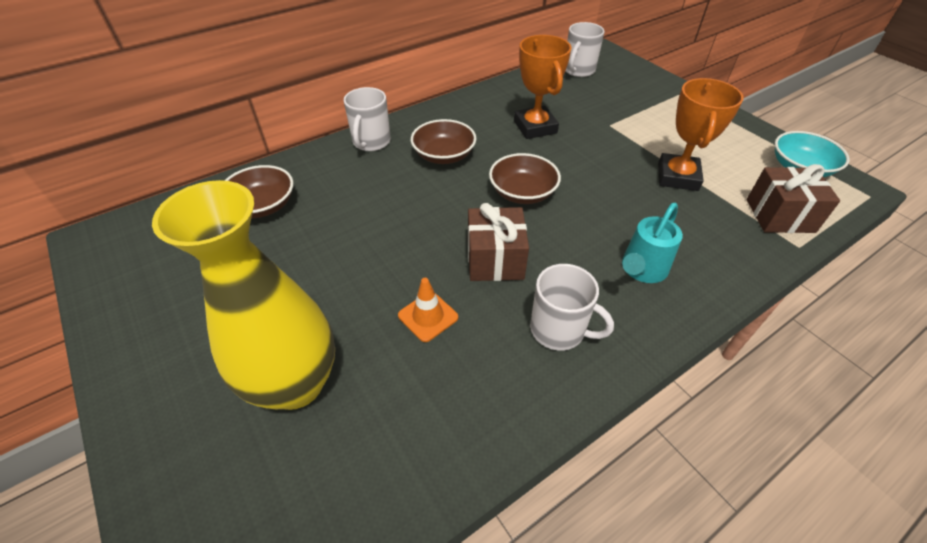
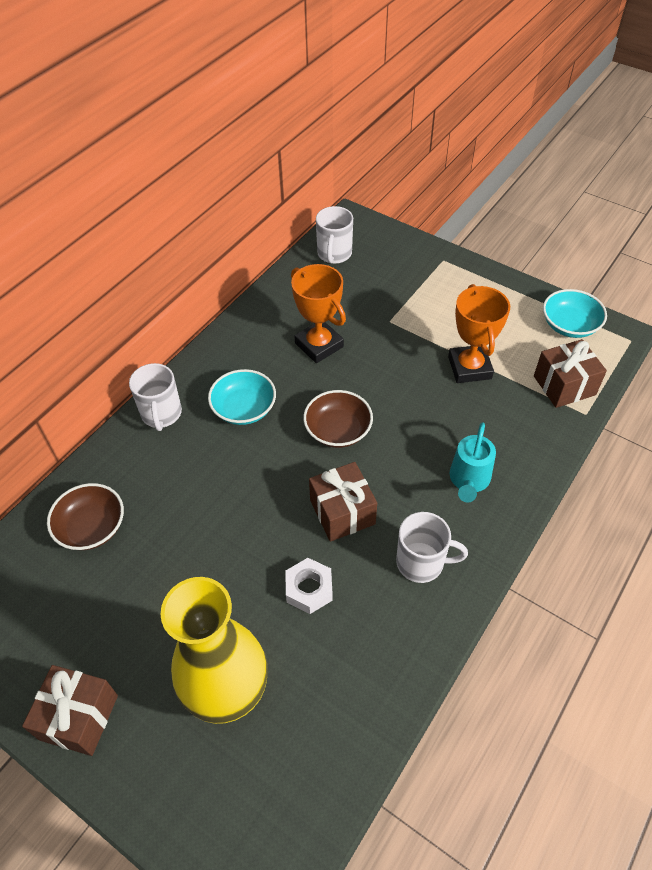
camera: 20 degrees left, 5 degrees up
(147, 355) = (79, 717): none -> brown gift
(428, 316) = (309, 589): orange traffic cone -> white nut
(444, 155) = (244, 408): brown bowl -> turquoise bowl

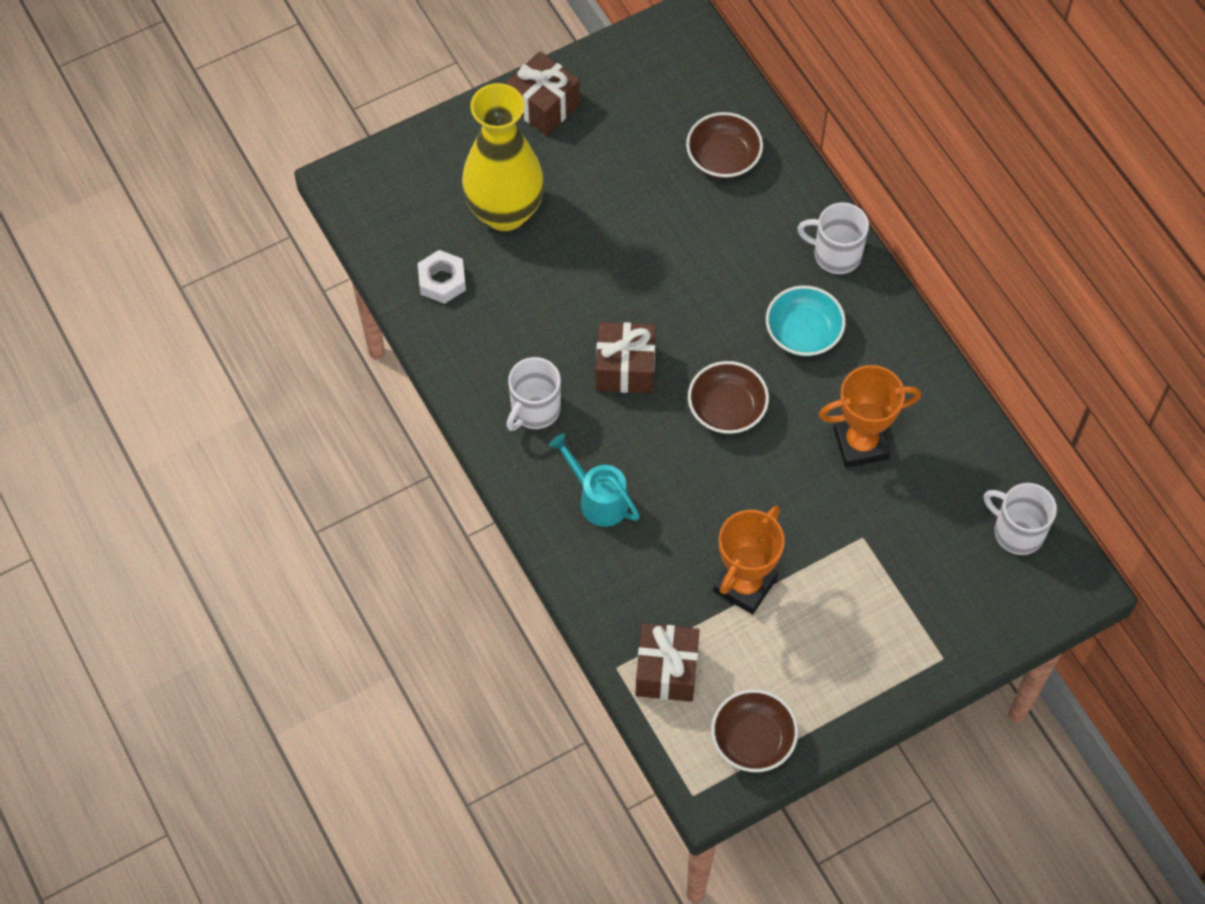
camera: 115 degrees right, 10 degrees up
(309, 589) = (561, 306): white nut -> white nut (442, 281)
(469, 368) = (745, 585): orange trophy -> orange trophy turned 75 degrees counterclockwise
(569, 325) = (753, 739): turquoise bowl -> brown bowl

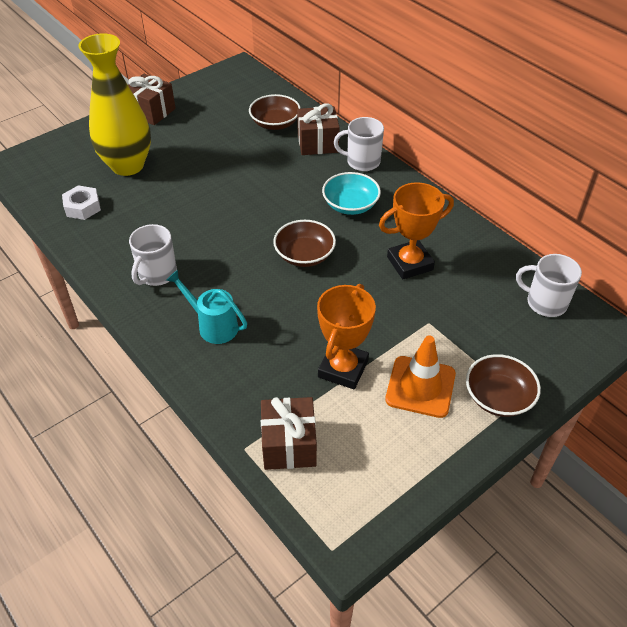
camera: 10 degrees left, 15 degrees down
(625, 368) = (224, 241): brown gift -> brown gift (317, 143)
(753, 739) = (377, 490): brown bowl -> brown bowl (498, 397)
(830, 623) = (420, 387): none -> orange traffic cone

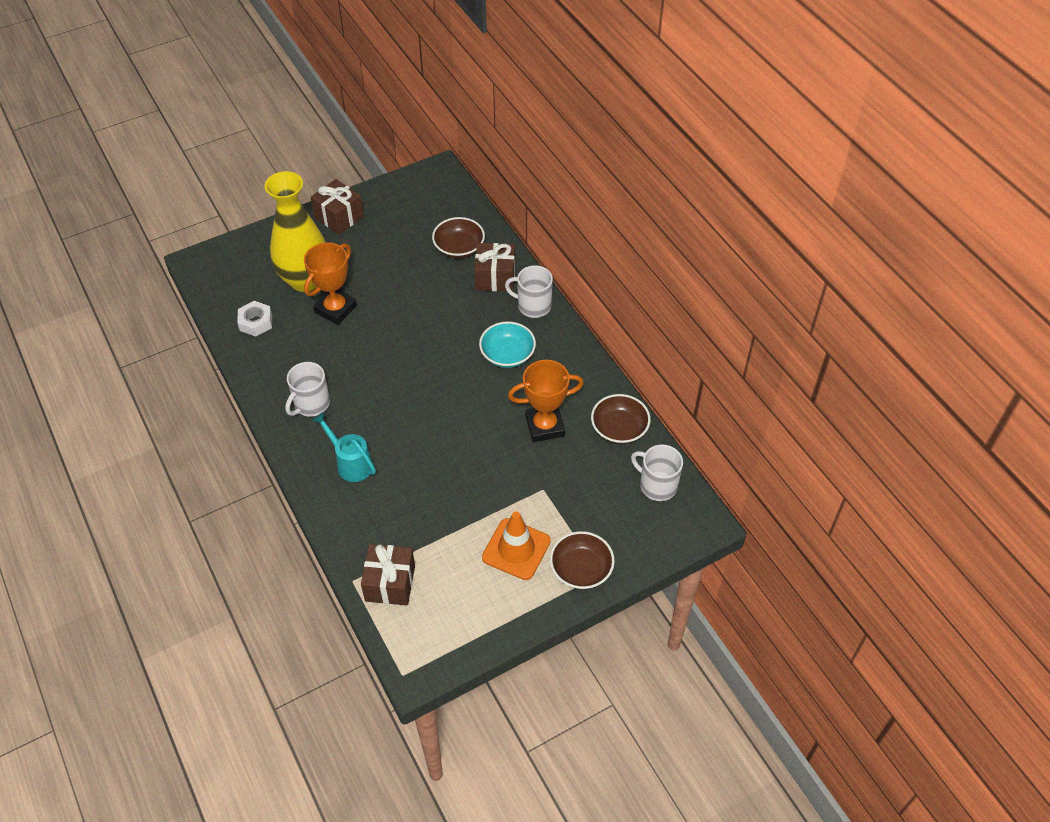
camera: 10 degrees right, 5 degrees up
(304, 255) = (449, 403): brown bowl -> brown bowl (619, 429)
(343, 369) = (454, 522): orange trophy -> orange trophy (335, 309)

